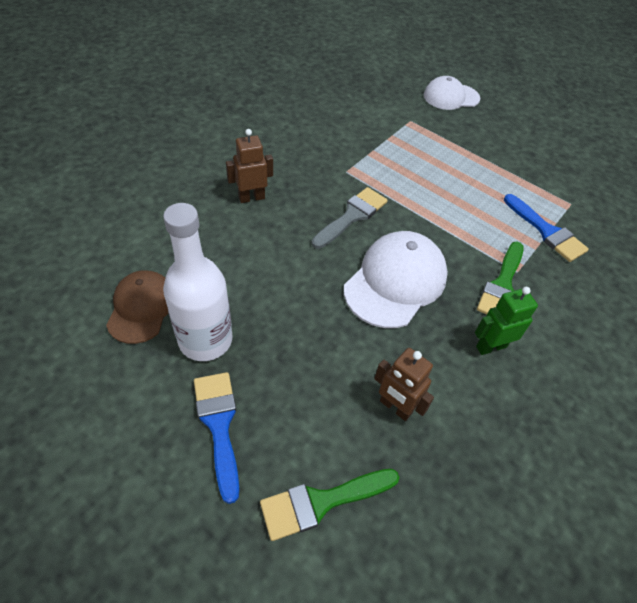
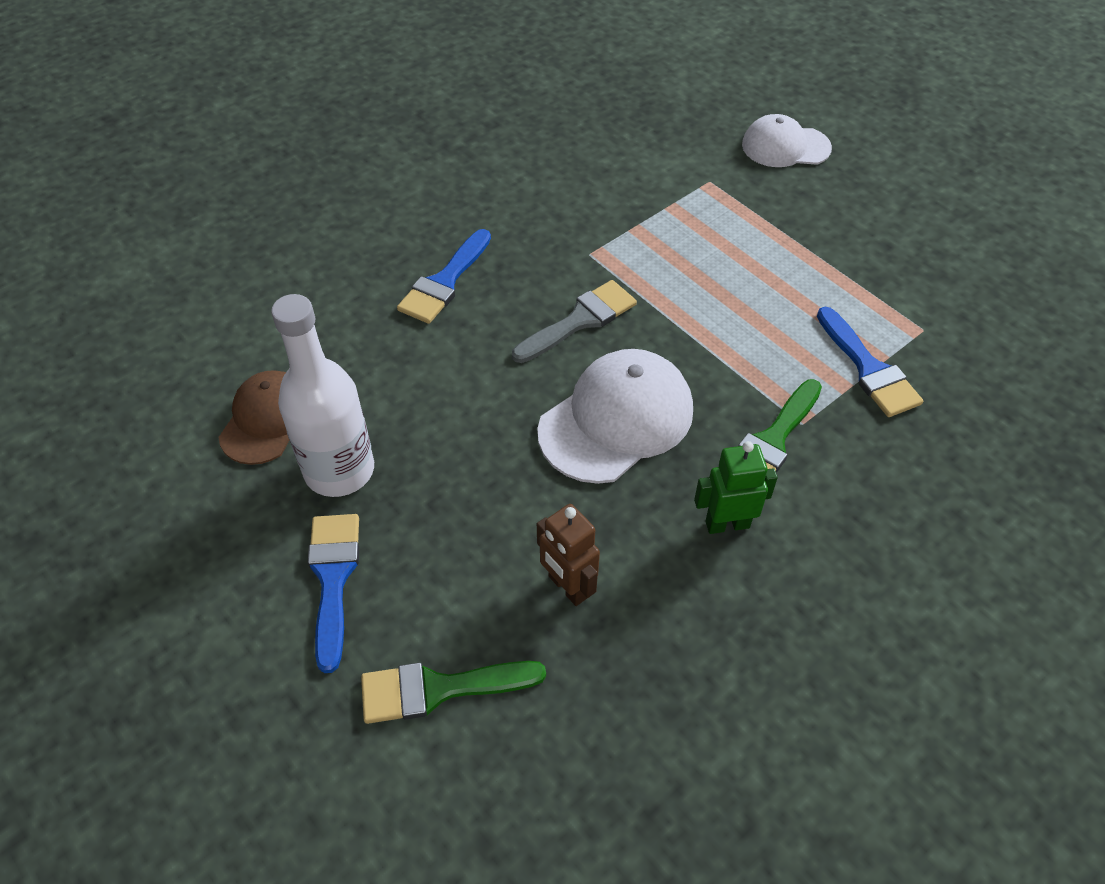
camera: 15 degrees right, 0 degrees up
(251, 198) = (444, 282): brown robot -> blue brush

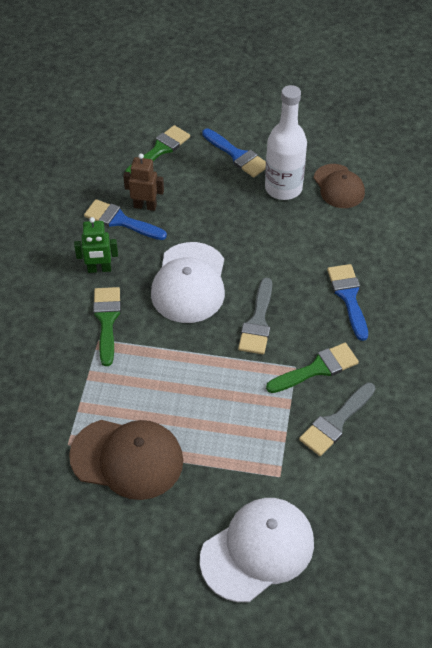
camera: 140 degrees right, 0 degrees up
(568, 238) = (317, 368): none -> green brush
(606, 188) = (335, 422): none -> grey brush
(727, 524) = (99, 269): green robot -> green robot turned 45 degrees clockwise
(785, 146) = (257, 550): white cap -> white cap, size x1.53
(861, 278) = (127, 458): none -> brown cap
(869, 369) = (84, 395): blue brush -> blue brush (120, 221)

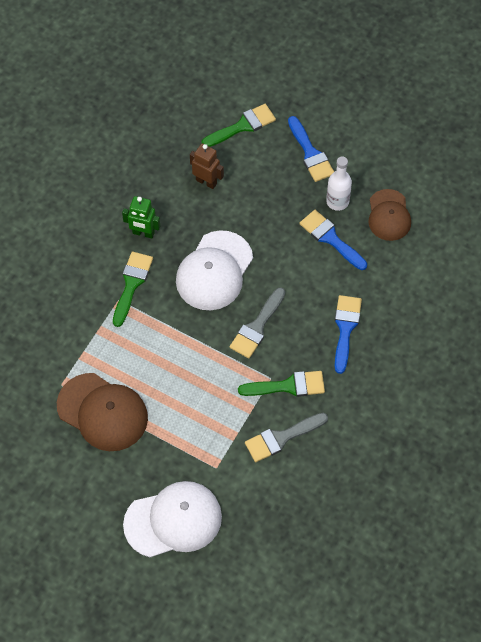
camera: 20 degrees right, 10 degrees up
(120, 221) = (179, 190): blue brush -> blue brush (330, 238)
(283, 188) = (337, 201): white bottle -> white bottle, size x0.64

